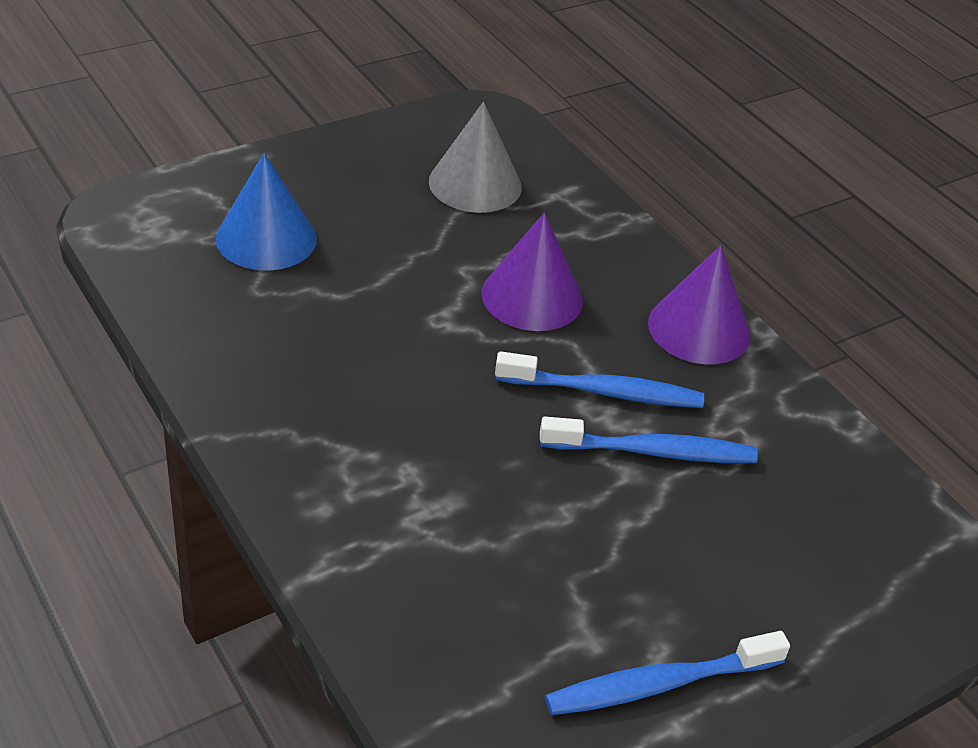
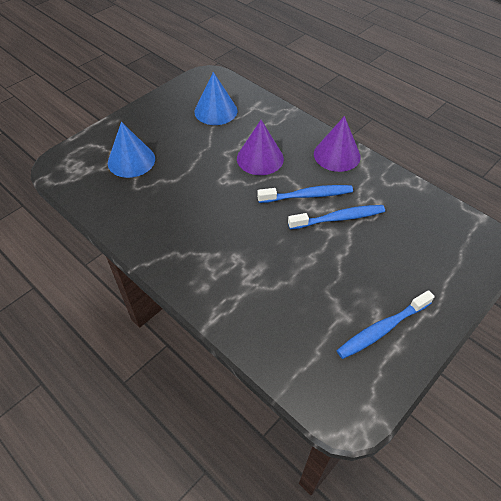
camera: 10 degrees left, 10 degrees up
(475, 184) = (215, 111): grey cone -> blue cone

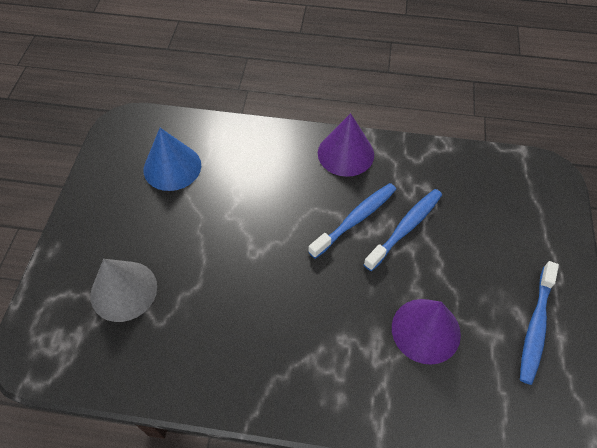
camera: 35 degrees left, 5 degrees up
(131, 160) = (124, 290): blue cone -> grey cone
(260, 158) = (271, 202): purple cone -> purple cone (426, 330)

